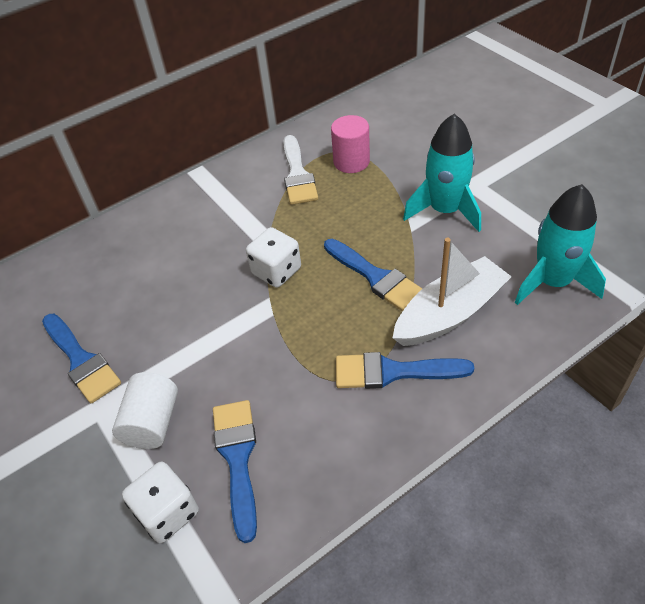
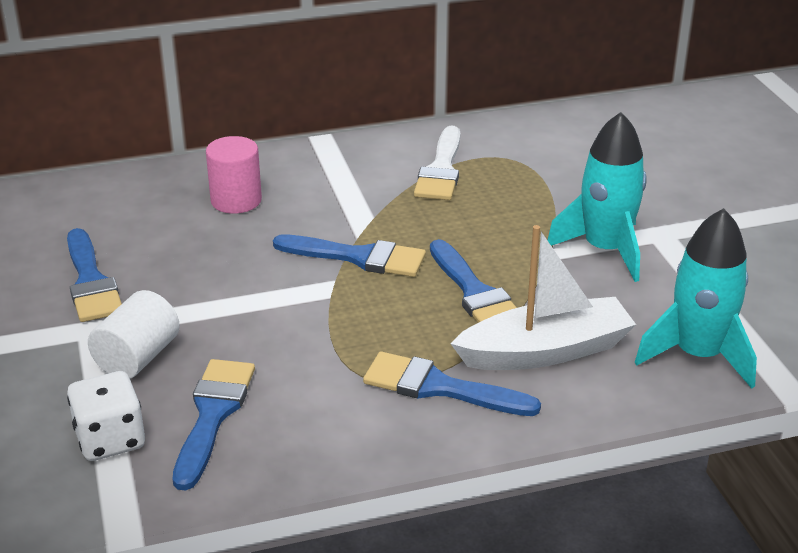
camera: 15 degrees right, 15 degrees down
(276, 271) = (358, 257): white dice -> blue brush
(351, 162) = (516, 173): pink cylinder -> pink cylinder (236, 200)

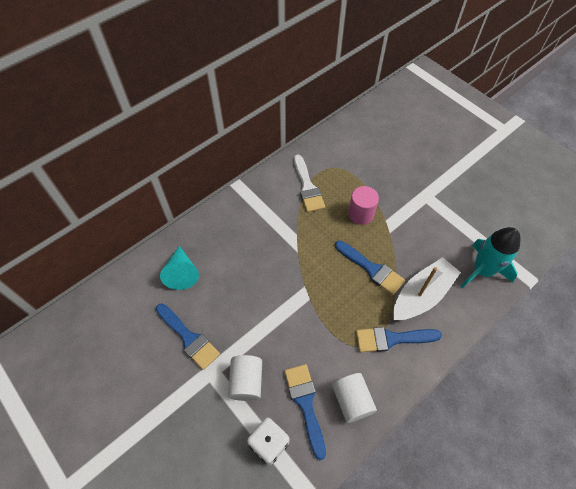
camera: 25 degrees left, 25 degrees up
(144, 209) = (182, 273): none -> turquoise cone
(236, 200) = (223, 248): pink cylinder -> pink cylinder (361, 214)
(298, 438) = (352, 401): none -> white cylinder
(358, 257) = (306, 265): blue brush -> none
(605, 249) = (409, 216): turquoise rocket -> none

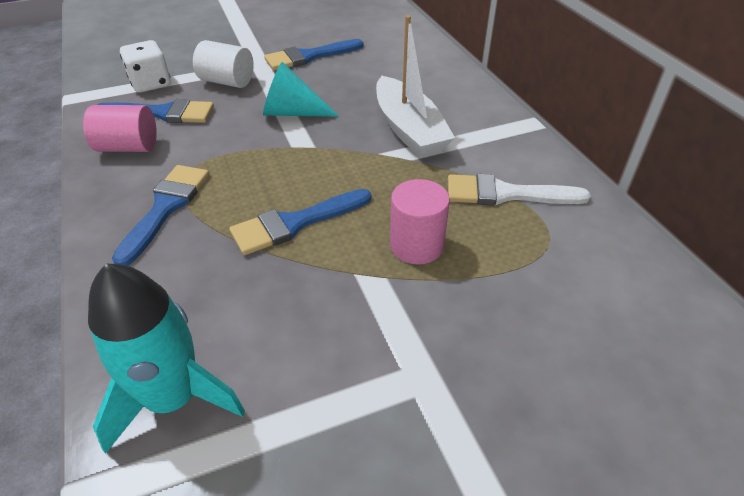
camera: 110 degrees right, 15 degrees down
(182, 273) = (397, 62): turquoise cone -> turquoise cone (292, 112)
(352, 401) = (128, 147): white cylinder -> pink cylinder
(422, 295) = (202, 270): white boat -> white boat (409, 130)

